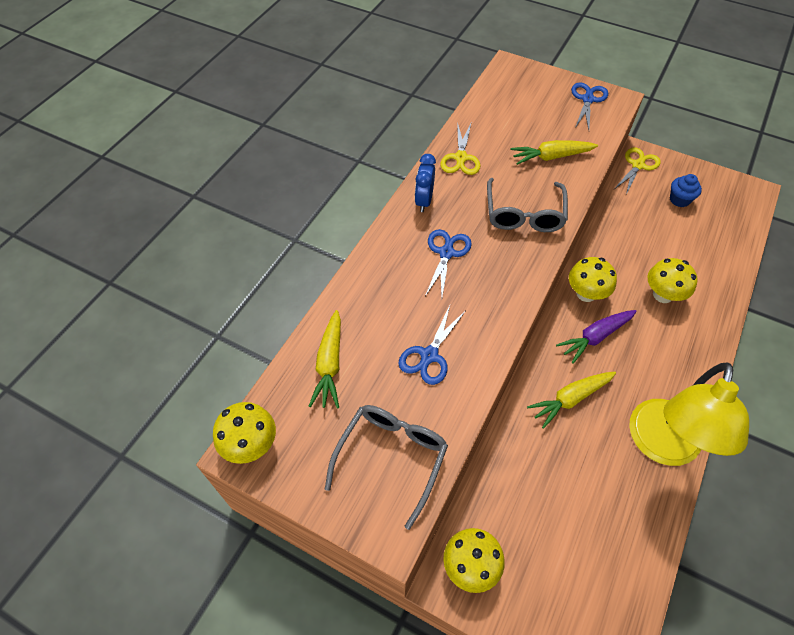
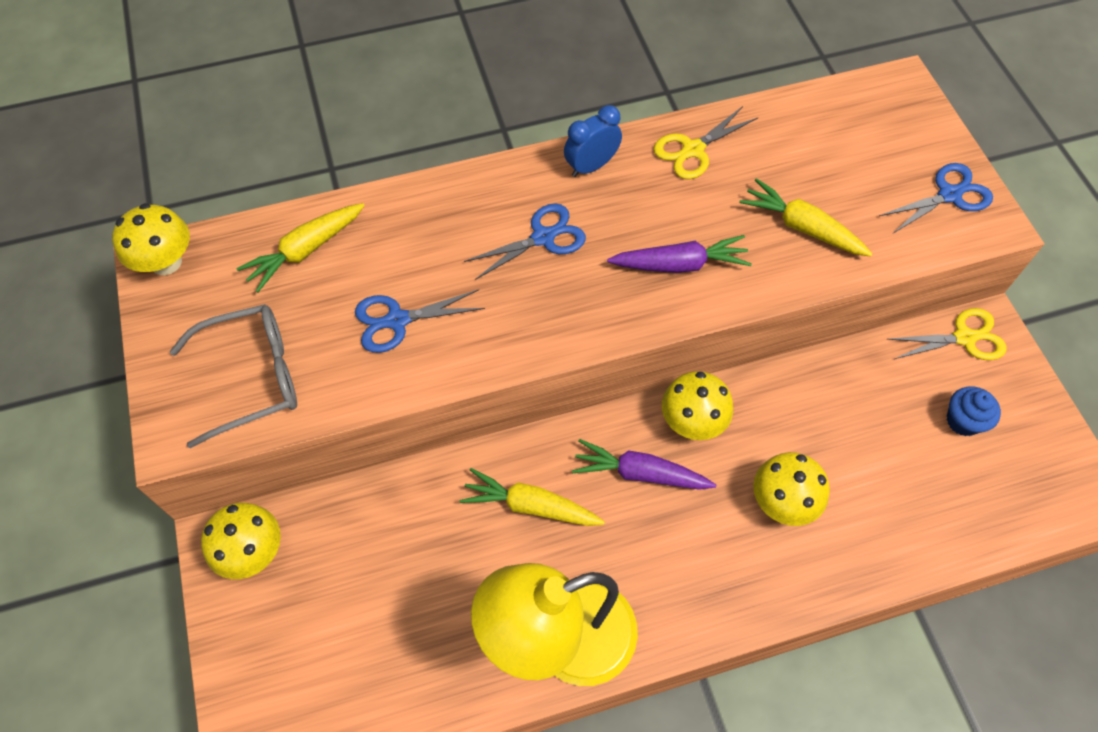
camera: 45 degrees right, 5 degrees up
(524, 214) = (680, 264): grey glasses -> purple carrot

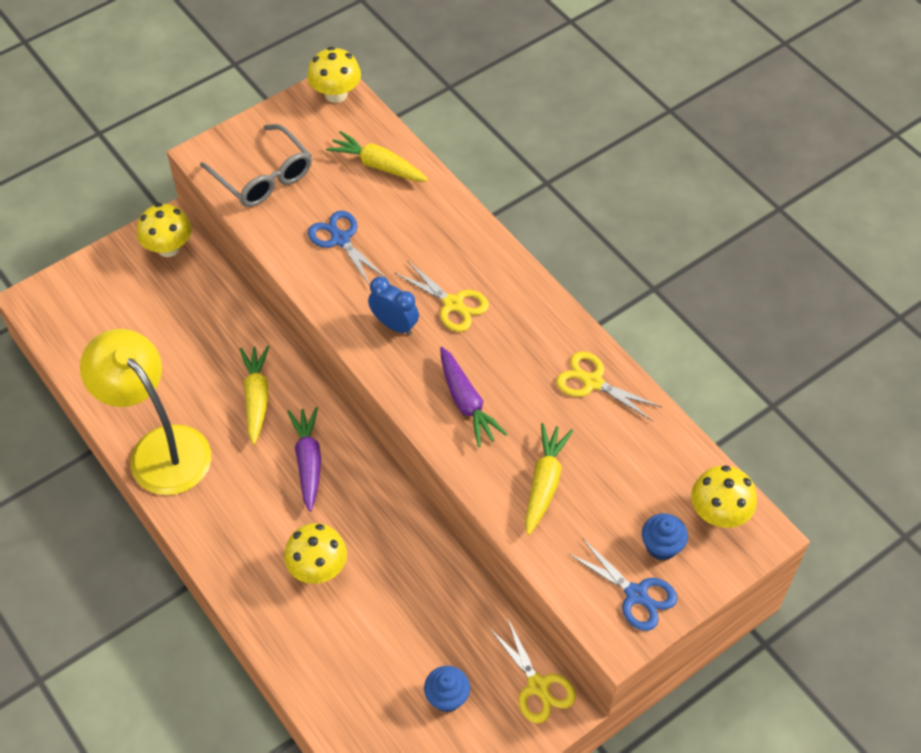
camera: 70 degrees right, 5 degrees down
(543, 237) = (453, 304): blue scissors -> yellow scissors
(591, 166) = (540, 315): blue clock -> blue clock (394, 325)
(692, 422) = (367, 486): yellow mushroom -> yellow mushroom (719, 513)
(900, 159) = (661, 546): none -> blue cupcake

